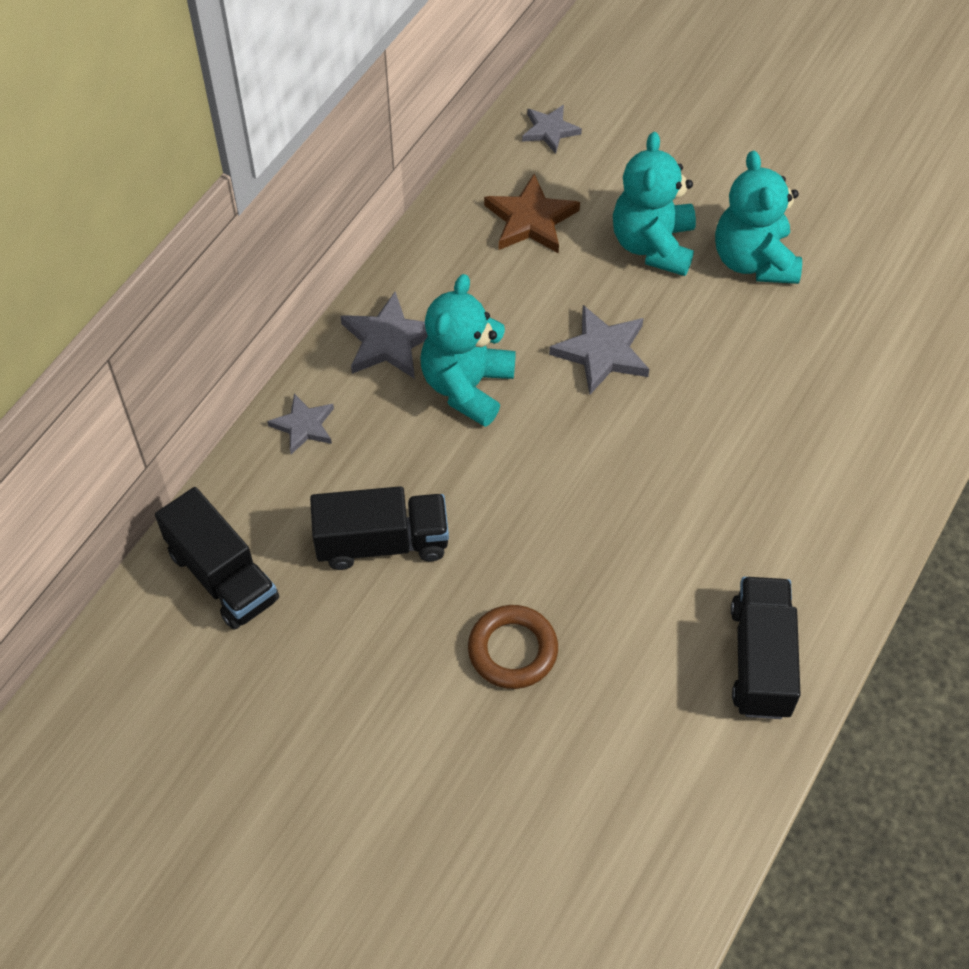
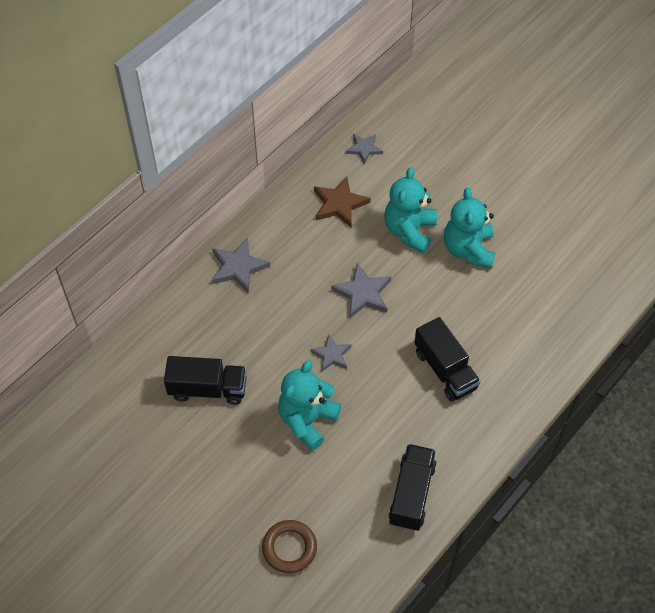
camera: 10 degrees right, 0 degrees up
(223, 576) = (113, 394): black truck -> black truck (445, 370)
(304, 426) = (177, 312): grey star -> grey star (331, 355)
(467, 386) = (278, 302): turquoise teddy bear -> turquoise teddy bear (307, 420)
(512, 650) = (268, 464): brown ring -> brown ring (289, 548)

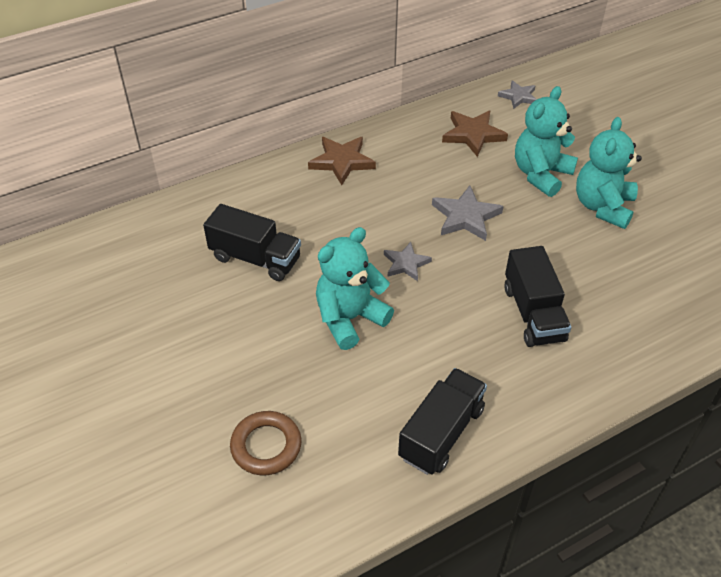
camera: 20 degrees right, 10 degrees down
(238, 267) = (342, 162): grey star -> brown star

